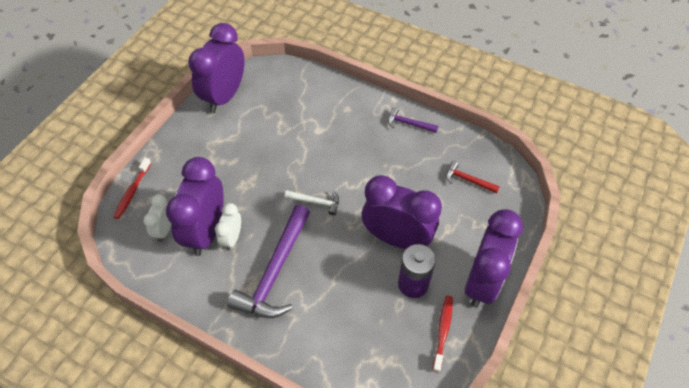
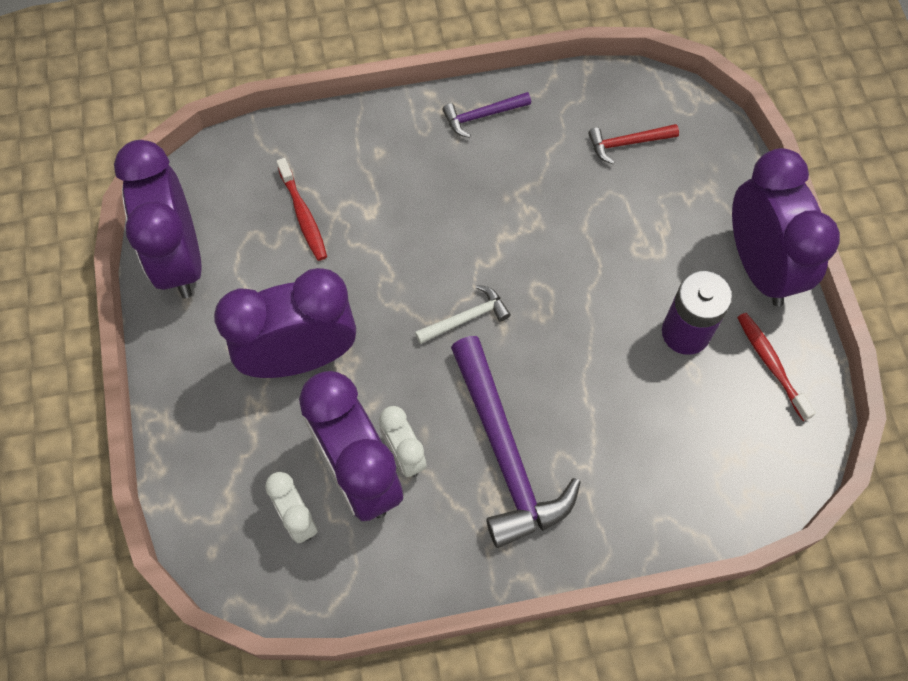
camera: 40 degrees left, 10 degrees up
(132, 192) = (190, 503): red toothbrush -> red toothbrush (303, 215)
(397, 238) = (613, 288): purple clock -> purple clock (300, 357)

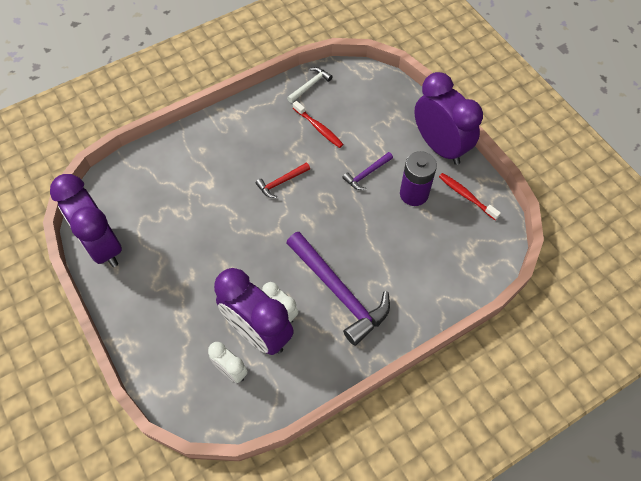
camera: 20 degrees left, 5 degrees down
(300, 357) = (198, 278): purple clock -> none
(303, 215) = (170, 198): red toothbrush -> red toothbrush (319, 128)
(466, 318) = (288, 225): white hammer -> white hammer (310, 85)
(482, 116) = (255, 112): purple hammer -> purple hammer (366, 174)
(627, 143) = (342, 103): red hammer -> red hammer (281, 182)

